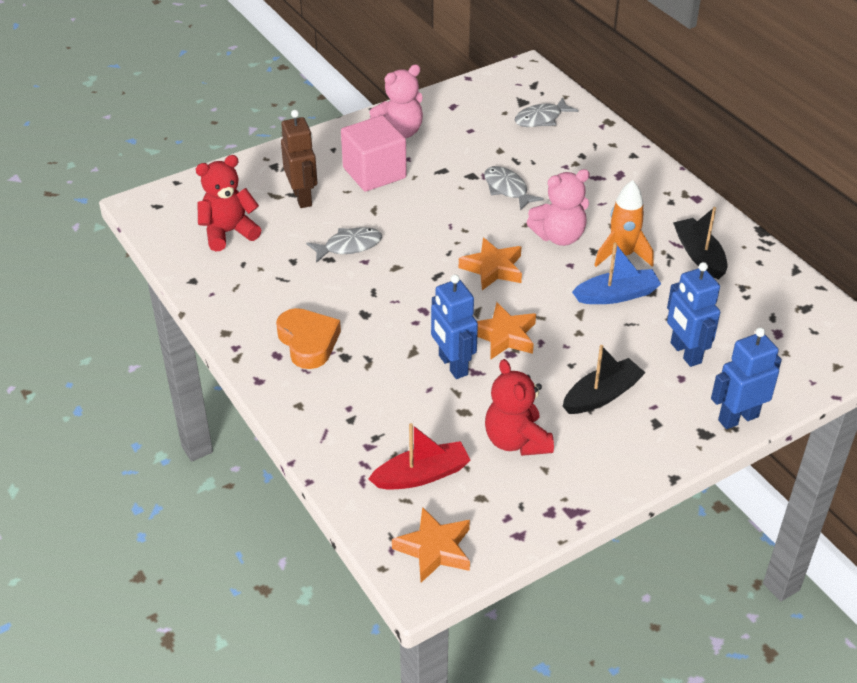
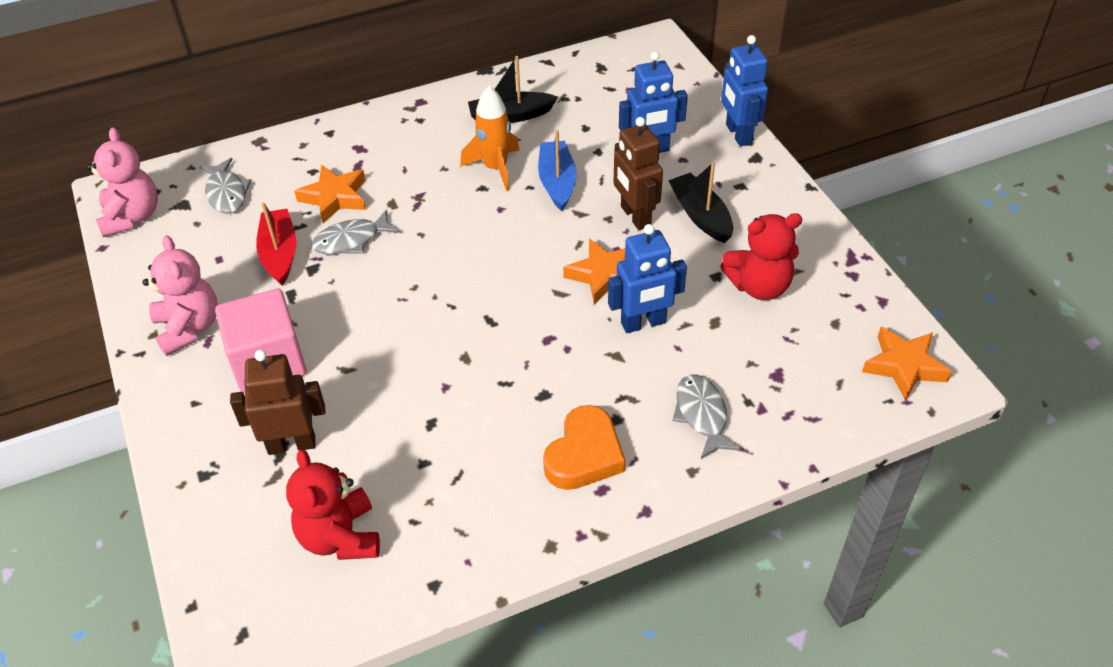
camera: 80 degrees left, 5 degrees up
(308, 342) = (584, 455): orange heart -> orange heart turned 135 degrees clockwise
(349, 246) = (412, 400): grey fish -> grey fish (702, 415)
(422, 475) = (805, 366): red boat -> red boat (279, 253)
(493, 268) = (490, 271): orange star -> orange star (334, 197)
(559, 236) = (451, 210): pink teddy bear -> pink teddy bear (132, 217)
(586, 350) = (635, 216): none -> brown robot

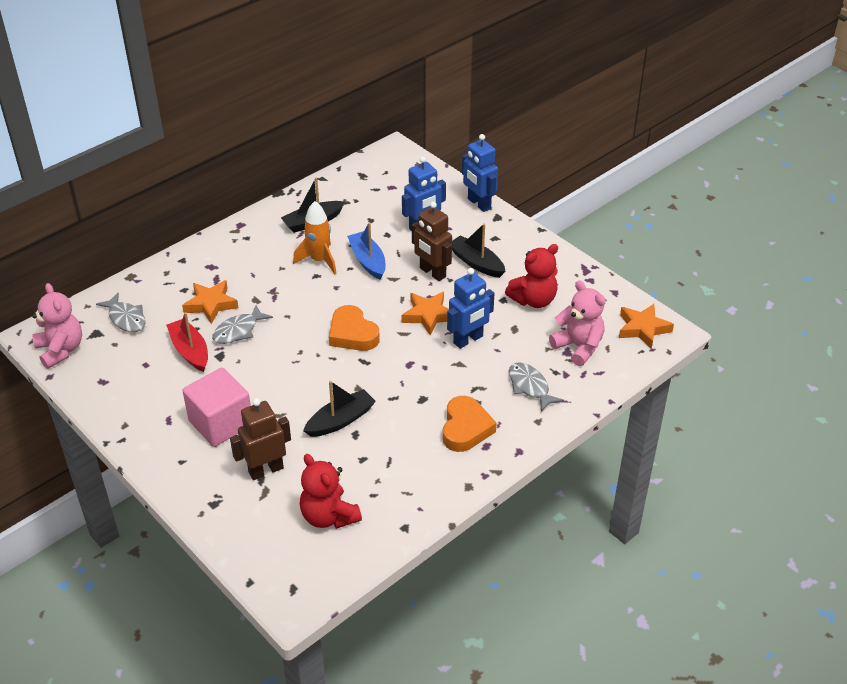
camera: 20 degrees left, 5 degrees down
(189, 328) = (149, 415): pink teddy bear -> pink teddy bear (578, 347)
(420, 398) = (340, 420): none -> black boat
(492, 278) = (352, 334): none -> orange heart

